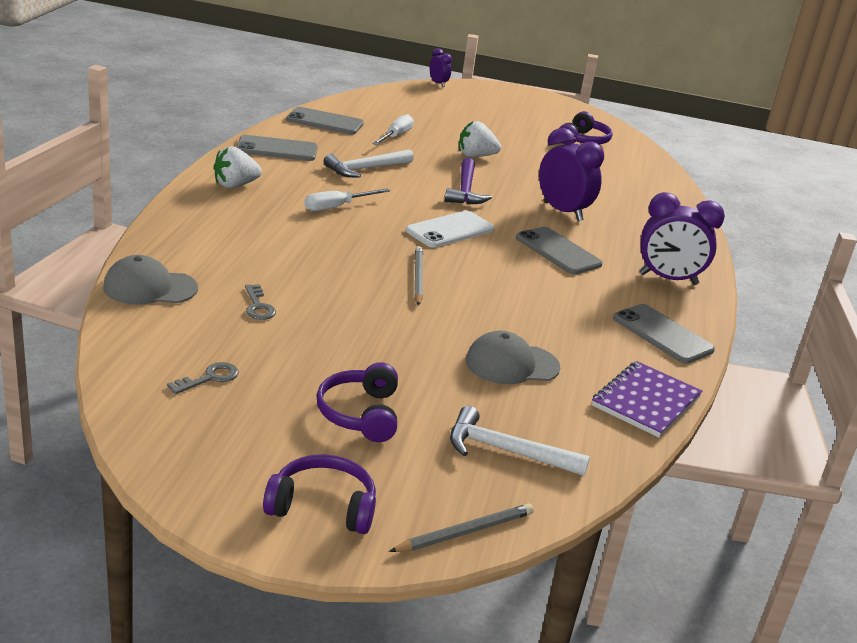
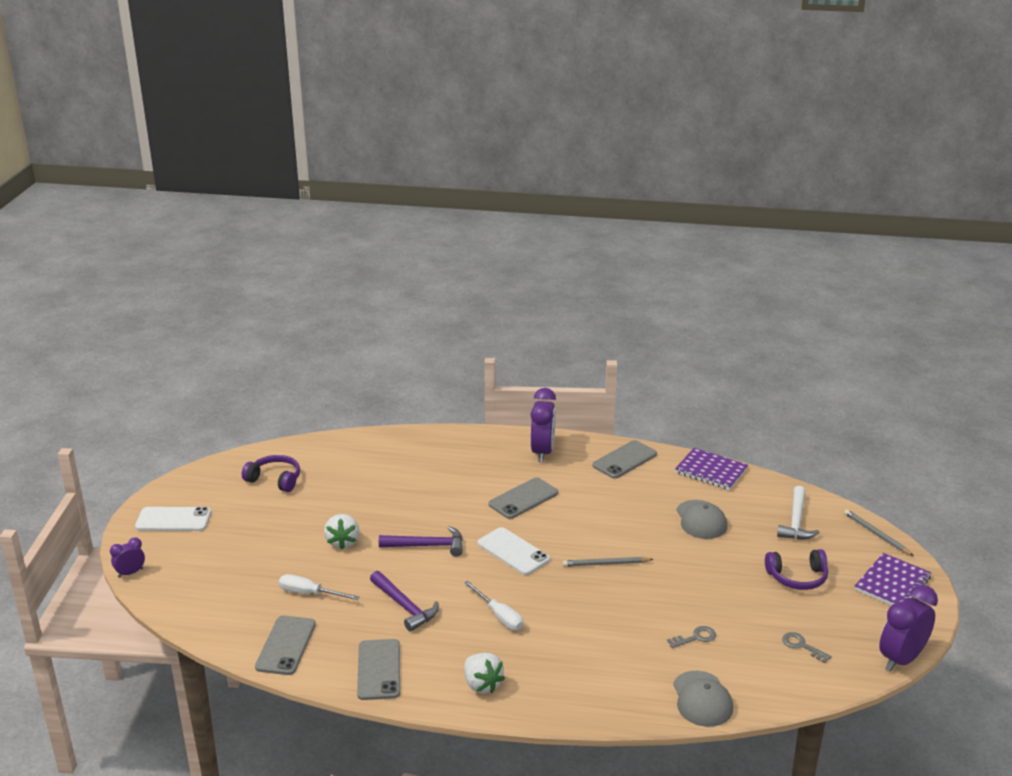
camera: 90 degrees left, 0 degrees up
(323, 506) = (892, 583): purple headphones -> purple notebook
(366, 169) = (404, 606): white hammer -> purple hammer
(514, 101) = (173, 520): none -> white phone
(562, 212) = (447, 495): purple clock -> purple clock (901, 659)

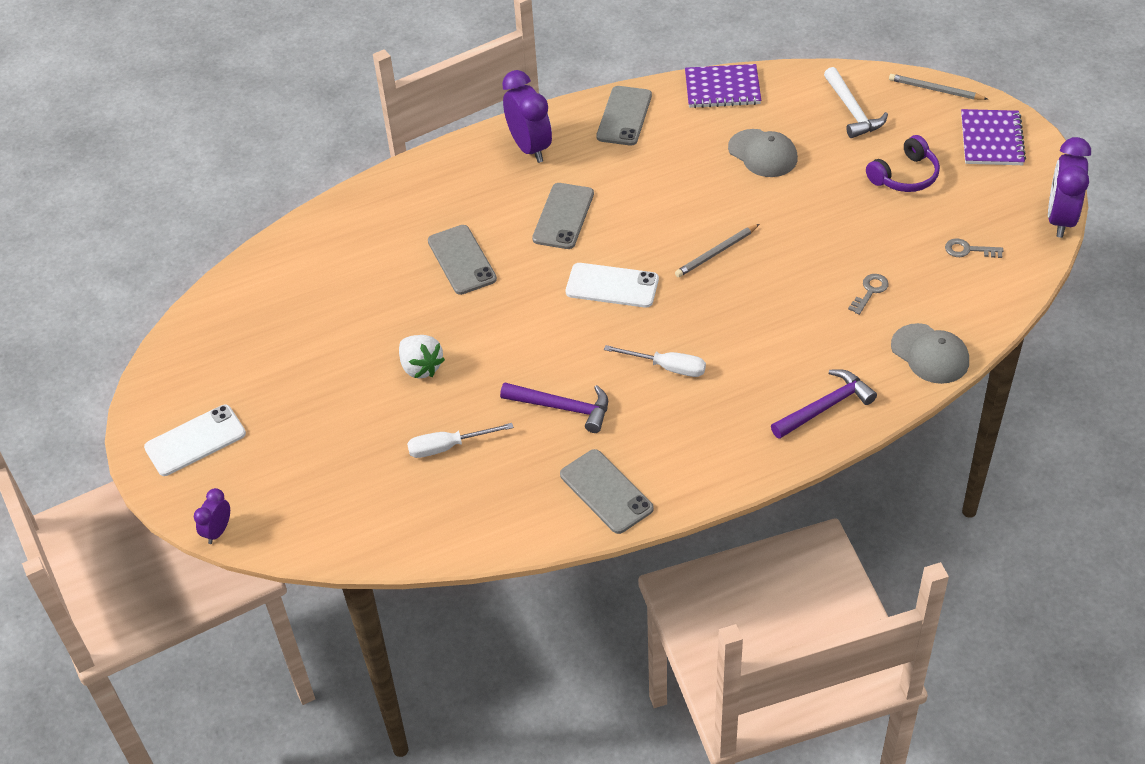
camera: 30 degrees left, 20 degrees up
(275, 480) = (262, 329): purple headphones -> none
(286, 645) = (484, 518): grey phone -> grey phone (462, 260)
(427, 546) = (516, 325): purple hammer -> purple hammer (825, 407)
(482, 684) = (721, 451): white strawberry -> none

